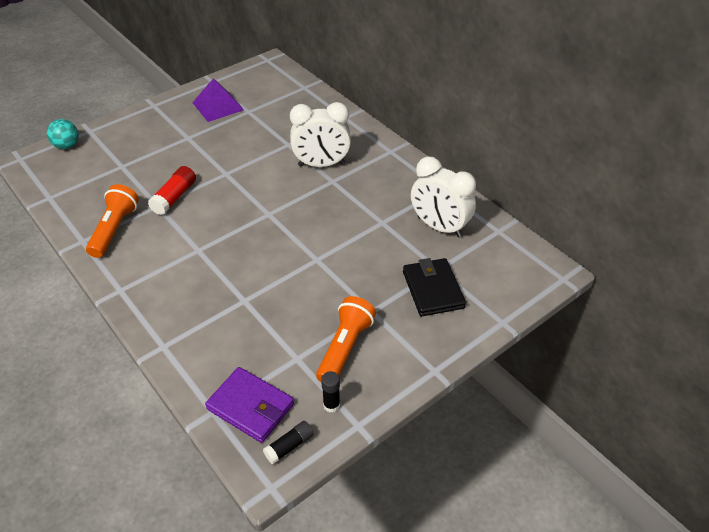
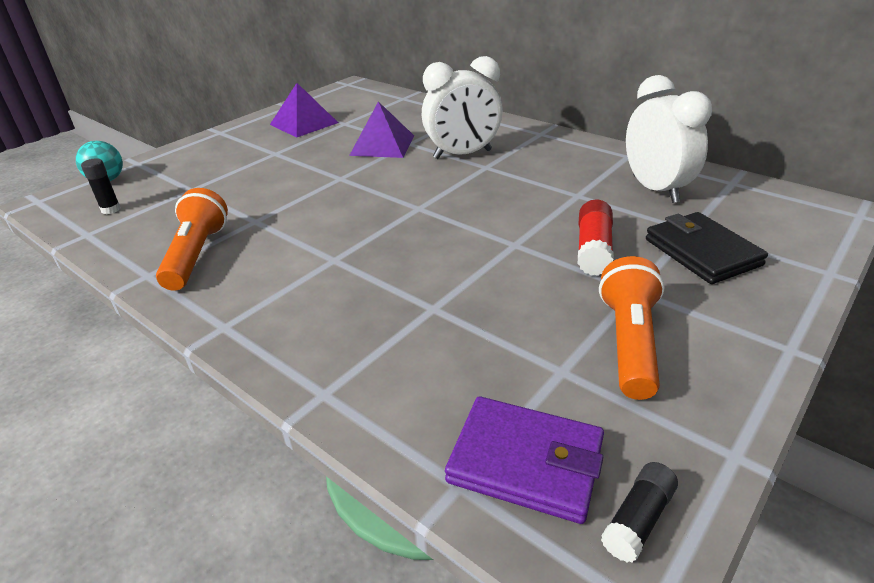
camera: 10 degrees left, 10 degrees down
(174, 197) = (277, 209): red glue stick -> red glue stick (593, 249)
(267, 143) = (382, 145): none -> purple pyramid
(331, 405) = (666, 431): black glue stick -> black glue stick (111, 209)
(439, 227) = (655, 189): white clock -> white clock turned 135 degrees counterclockwise

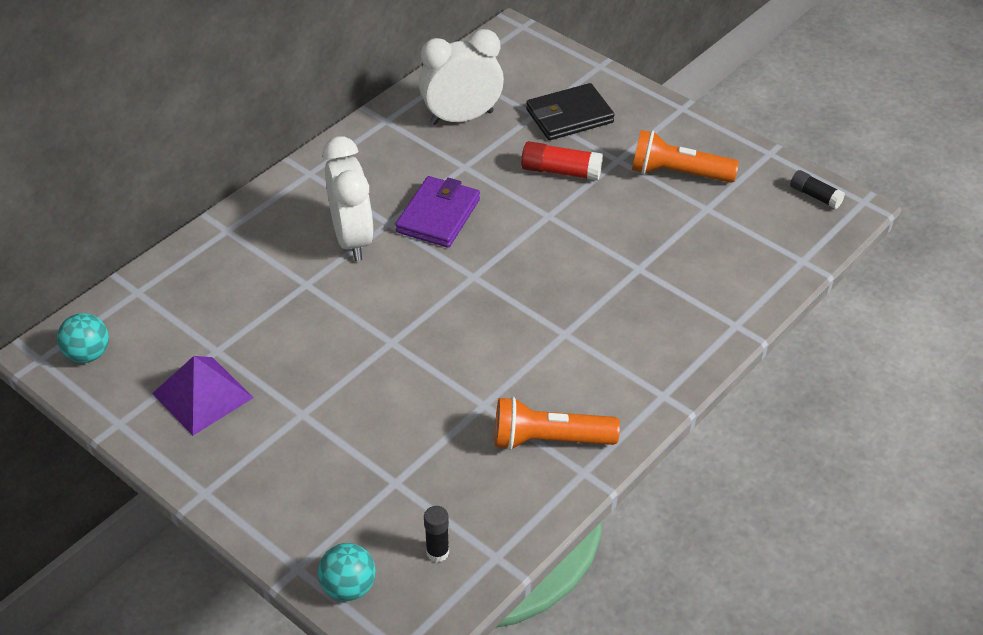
camera: 90 degrees left, 10 degrees up
(349, 93) = (88, 354): none -> turquoise ball
(382, 145) = (305, 308): purple pyramid -> none
(525, 462) = (783, 232): purple wallet -> purple wallet (438, 216)

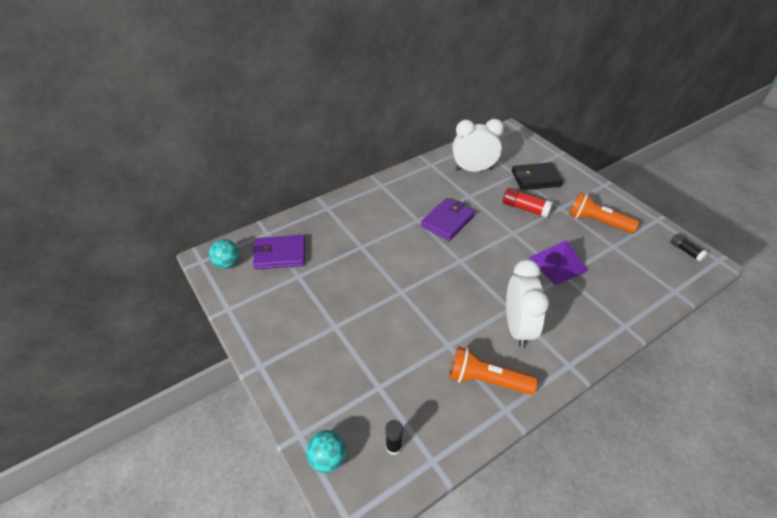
camera: 15 degrees right, 0 degrees up
(173, 323) = (280, 254): none -> purple wallet
(202, 395) = (281, 302): purple pyramid -> purple pyramid (557, 264)
(352, 239) = (395, 225): white clock -> white clock (517, 328)

